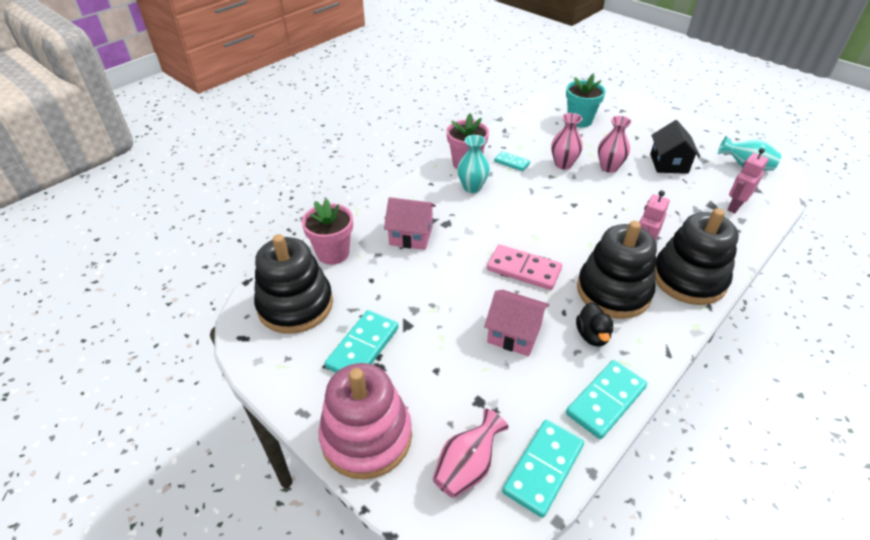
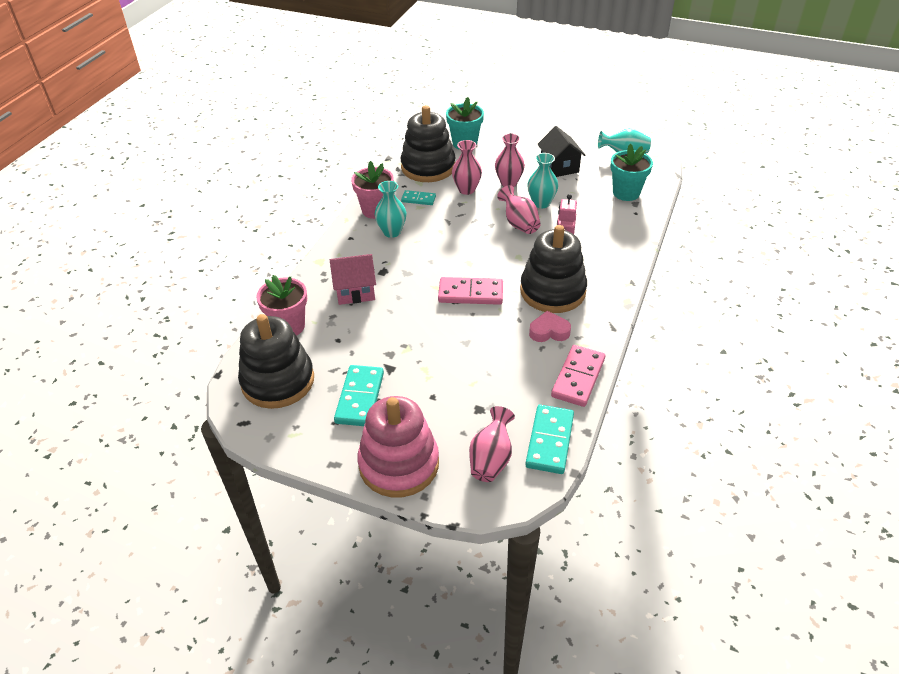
camera: 20 degrees left, 0 degrees up
(514, 334) = (485, 349): pink house -> none
(592, 335) = (549, 331): black duck -> pink heart
(604, 210) = (519, 224): none -> pink vase
(605, 400) = (578, 377): turquoise domino -> pink domino
(635, 195) = (541, 203): none -> turquoise vase
(688, 279) = (609, 264): black stacking toy -> black stacking toy (428, 167)
(734, 206) = (626, 193): pink robot -> turquoise flower pot

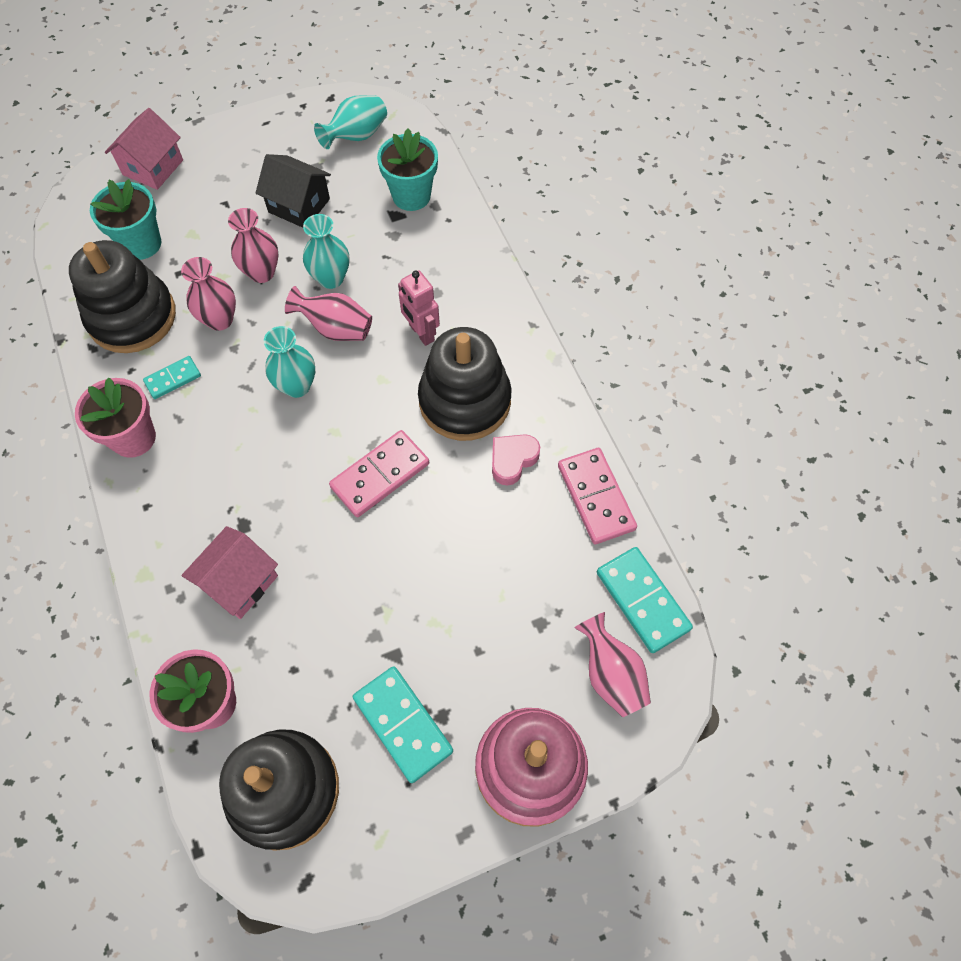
camera: 45 degrees left, 20 degrees up
(392, 232) = (191, 456): turquoise vase -> turquoise vase (297, 386)
(504, 118) = (153, 167): none -> pink house

